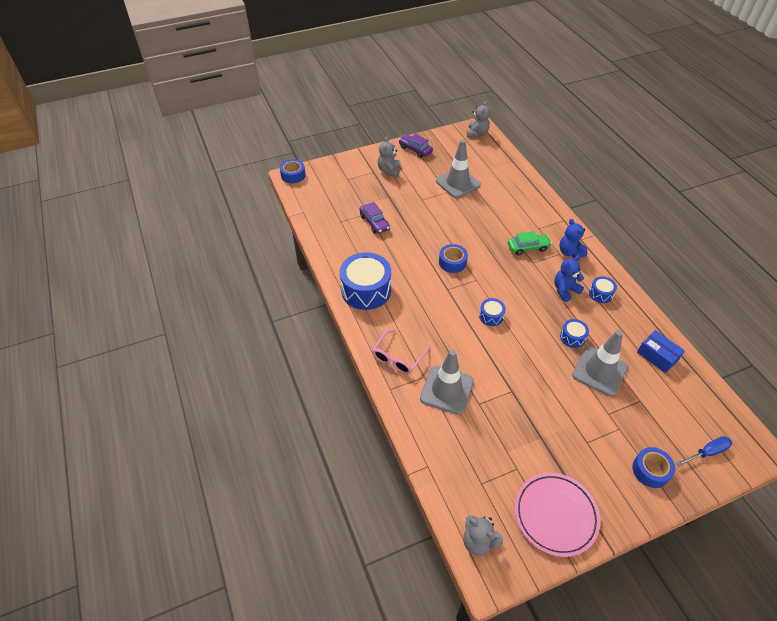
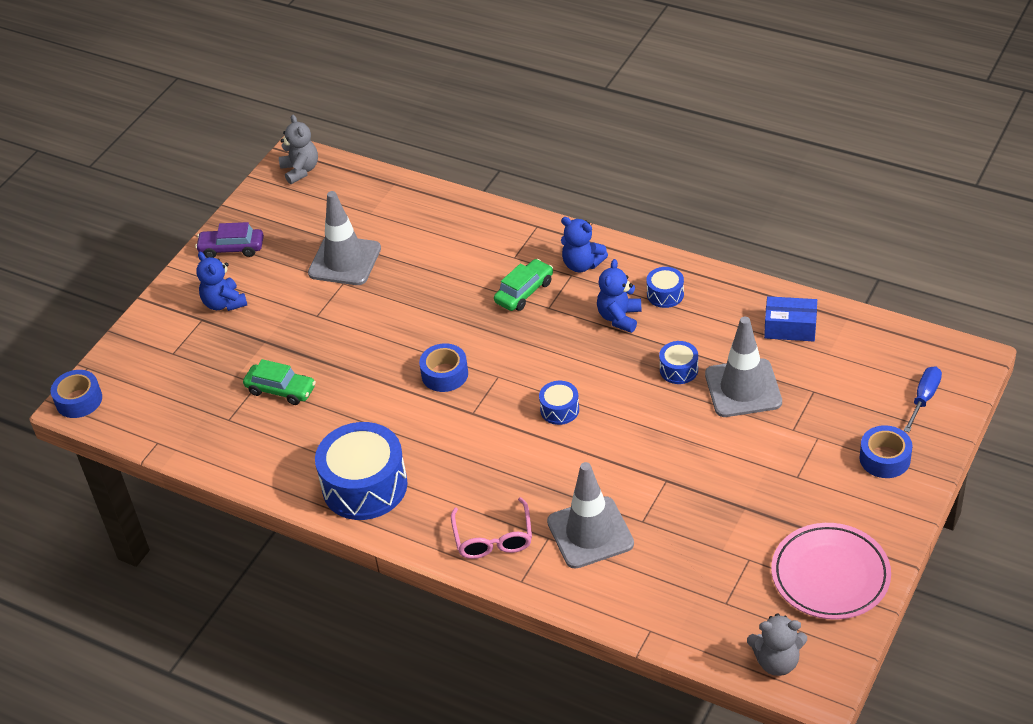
camera: 35 degrees left, 5 degrees down
(374, 222) = (281, 390): purple car -> green car
(389, 170) = (224, 303): grey teddy bear -> blue teddy bear

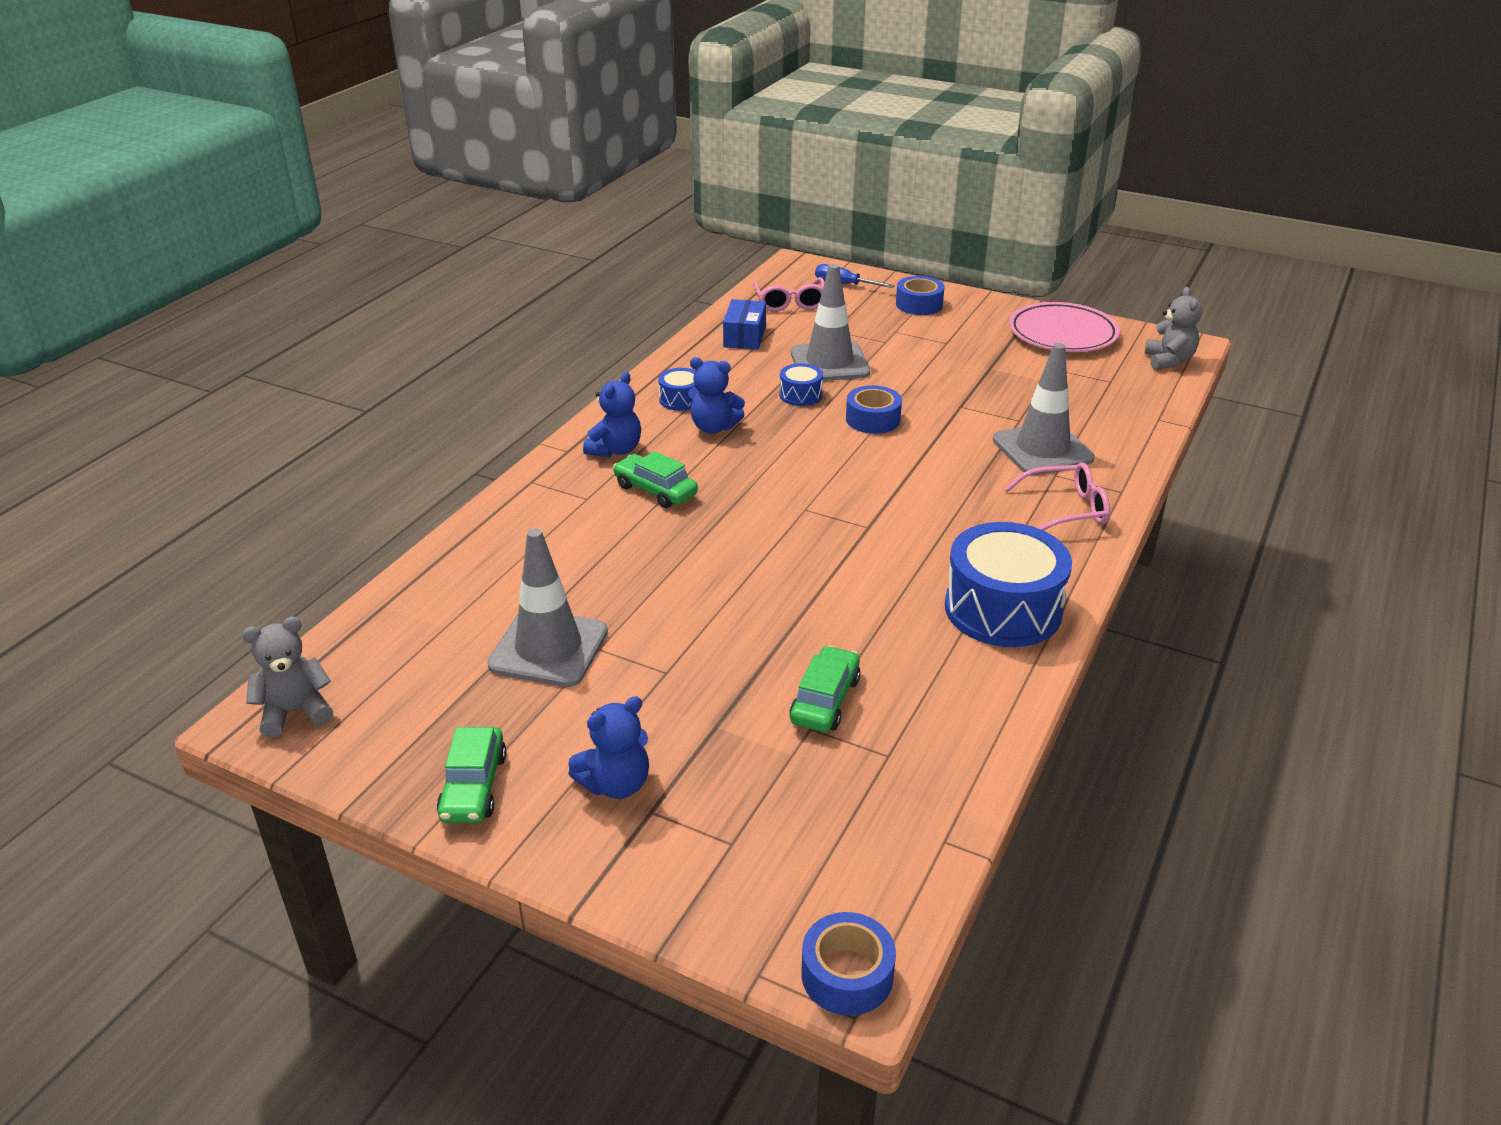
camera: 95 degrees left, 10 degrees down
(231, 248) = (473, 786): purple car -> green car
(445, 374) = (799, 549): blue tape -> blue tape (872, 419)
(559, 410) = (861, 466): blue drum -> none
(872, 357) = (790, 302): none -> pink glasses

